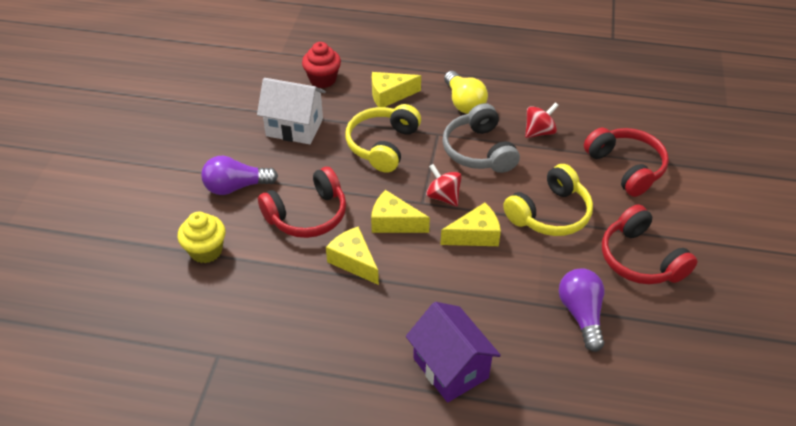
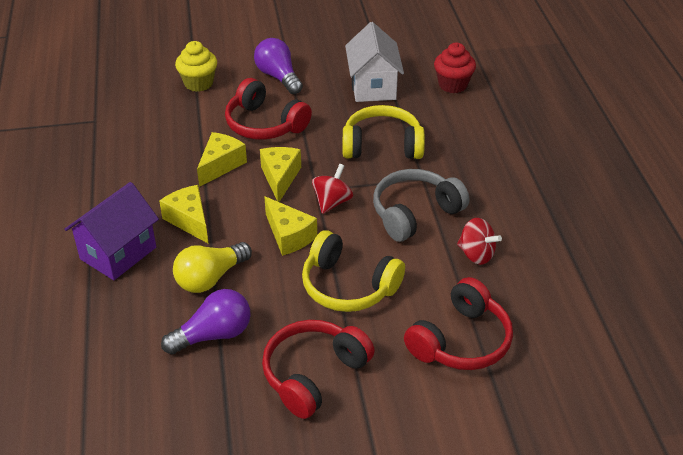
camera: 70 degrees right, 5 degrees down
(390, 95) = (460, 132): yellow cheese -> yellow cheese (189, 220)
(464, 102) = (486, 186): yellow light bulb -> yellow light bulb (210, 278)

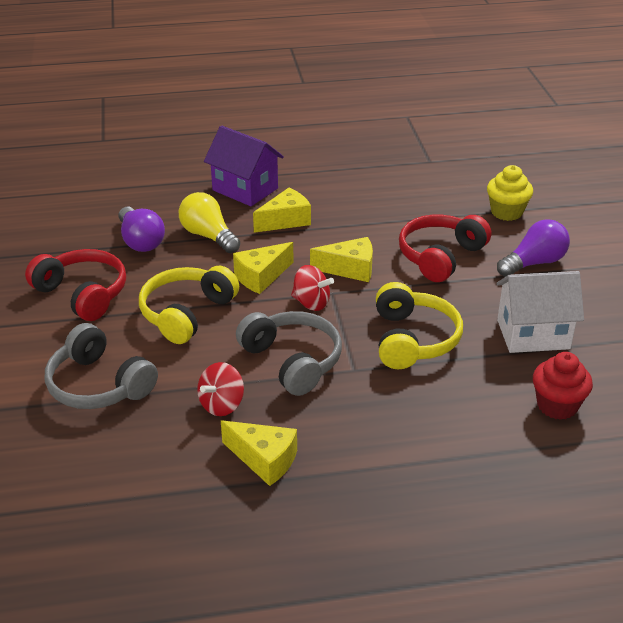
camera: 90 degrees right, 5 degrees down
(221, 165) = (368, 233): yellow cheese -> yellow cheese (264, 460)
(461, 341) = (99, 385): red headphones -> grey headphones

